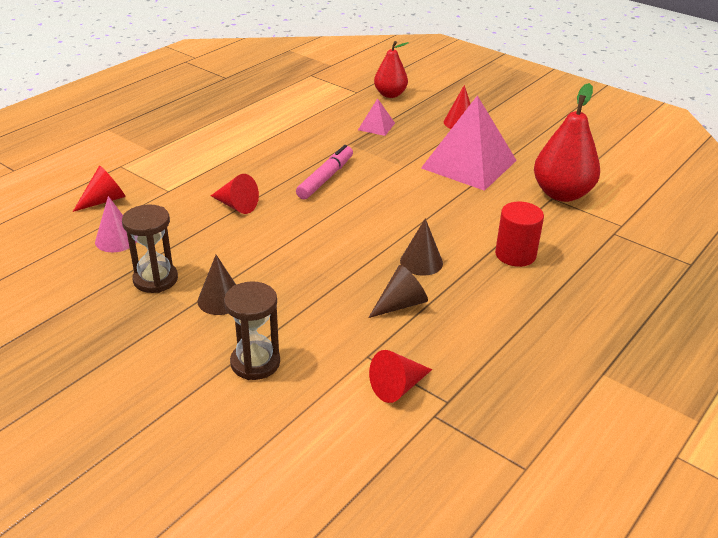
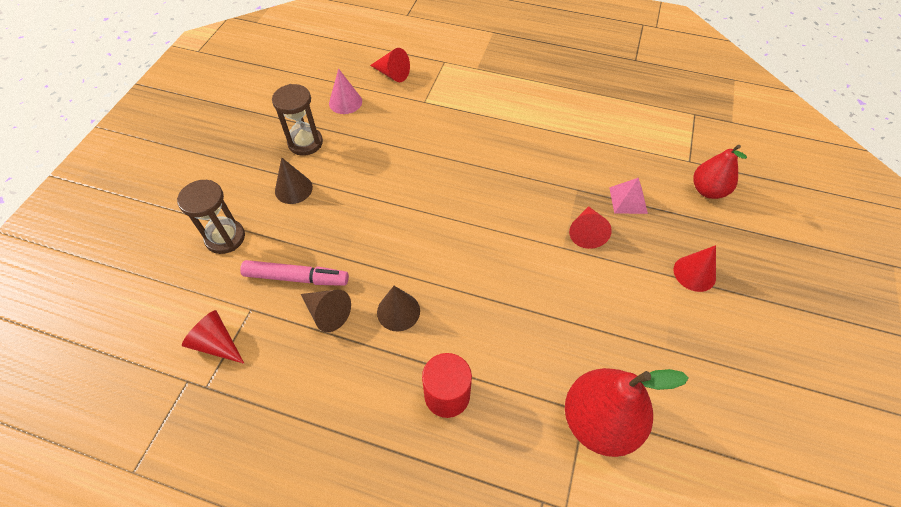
camera: 70 degrees right, 20 degrees up
(236, 205) = (424, 149): red cone -> red cone (586, 232)
(325, 178) = (502, 193): pink marker -> pink marker (296, 277)
(469, 164) = (606, 306): pink pyramid -> none

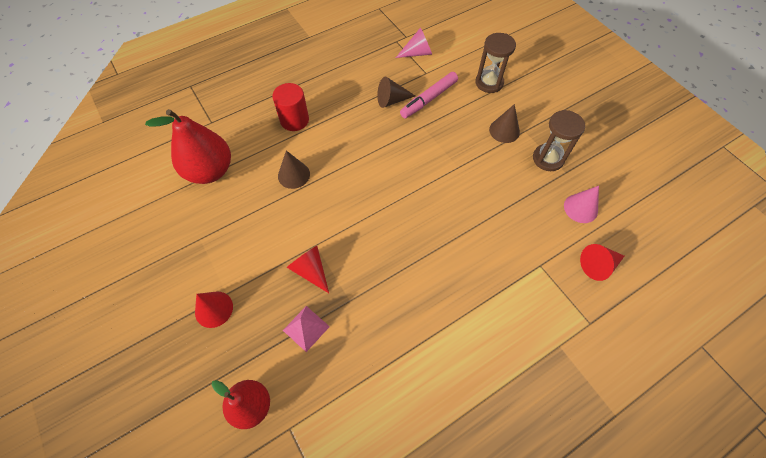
camera: 130 degrees right, 5 degrees up
(216, 343) = (417, 53): red cone -> pink cone
(398, 311) = (361, 129): brown cone -> brown cone (293, 175)

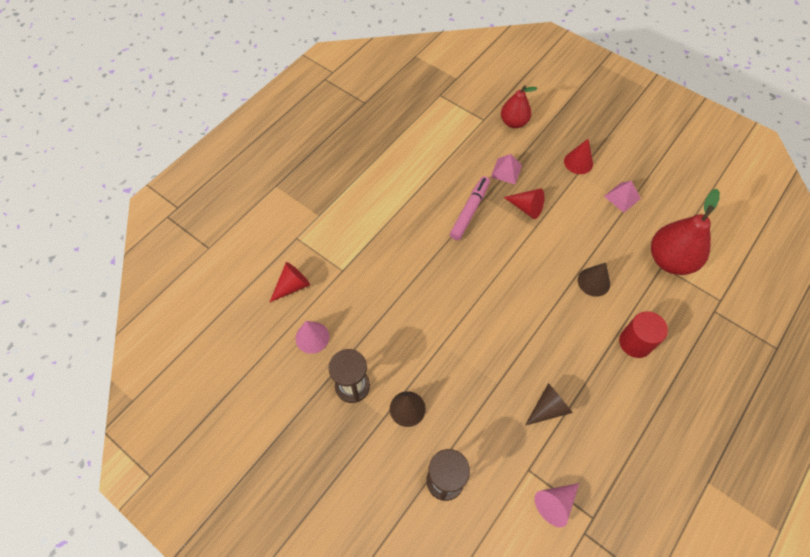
camera: 160 degrees right, 0 degrees up
(201, 247) = (622, 197): none -> pink pyramid
(429, 99) = (507, 425): pink marker -> pink marker (469, 211)

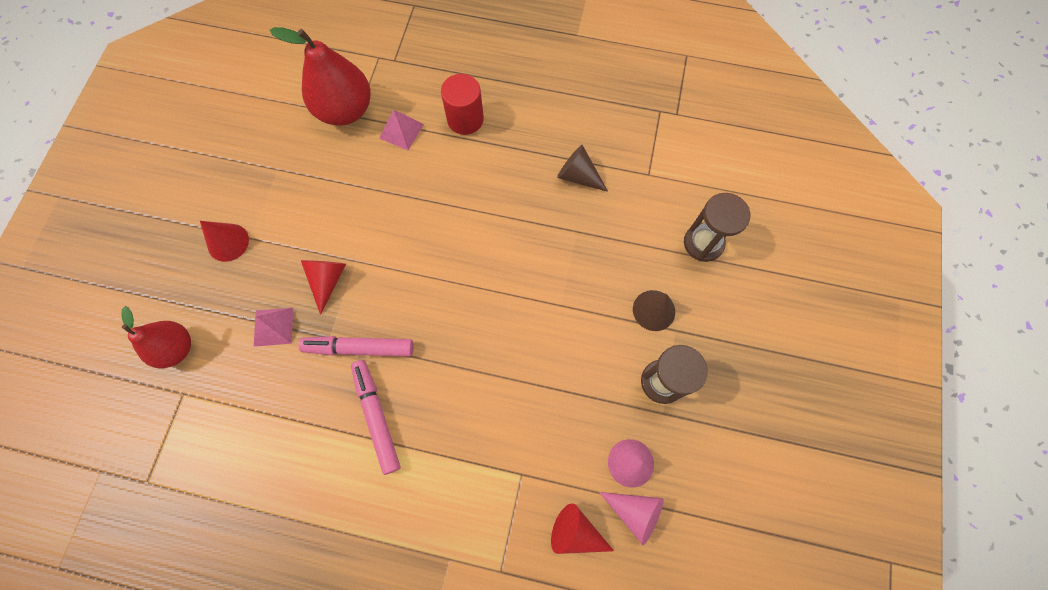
camera: 115 degrees left, 10 degrees up
(420, 206) = (376, 417): none -> pink marker
(555, 503) = (666, 143): pink cone -> pink cone (635, 512)
(593, 282) = (407, 176): brown cone -> none
(622, 197) = (270, 178): pink pyramid -> pink pyramid (401, 131)

